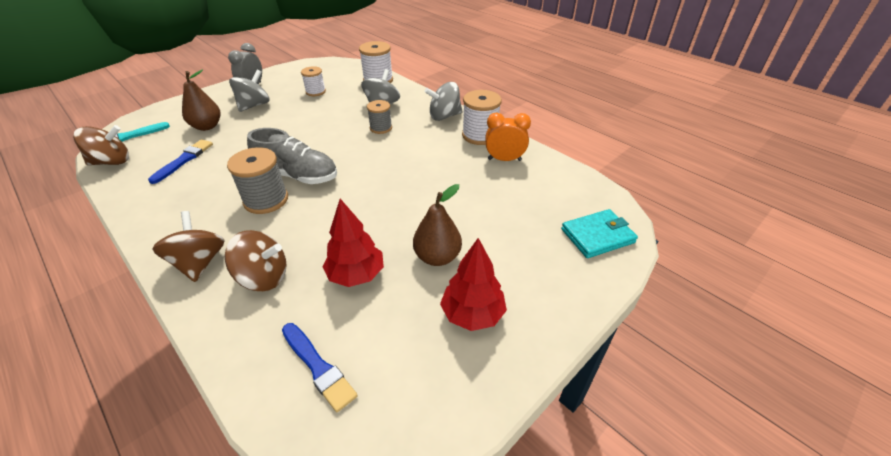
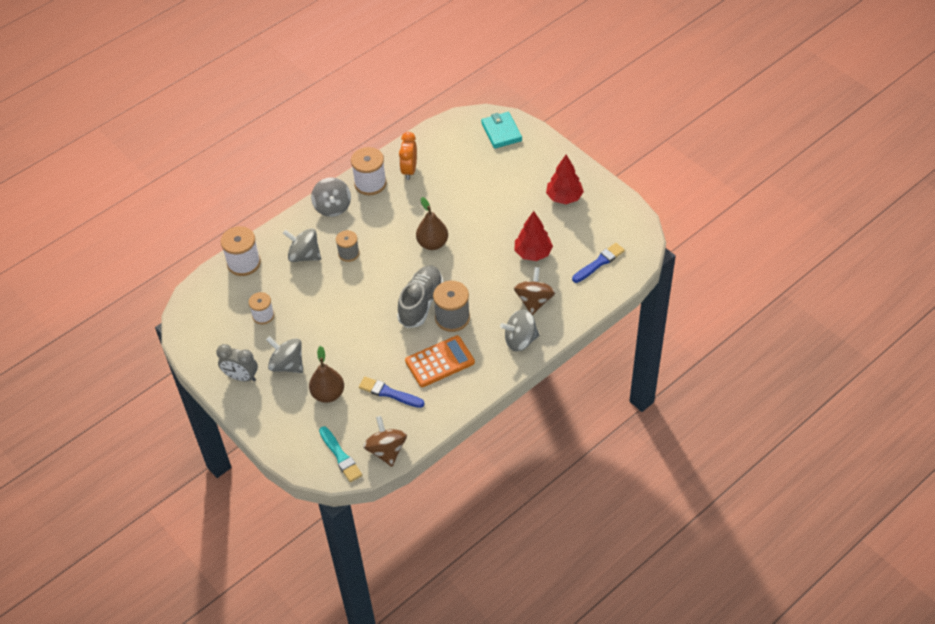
camera: 85 degrees left, 10 degrees up
(199, 263) = (520, 340): brown spinning top -> grey spinning top
(204, 192) = (440, 362): none -> orange calculator
(437, 257) = (518, 213): brown pear -> brown pear (432, 243)

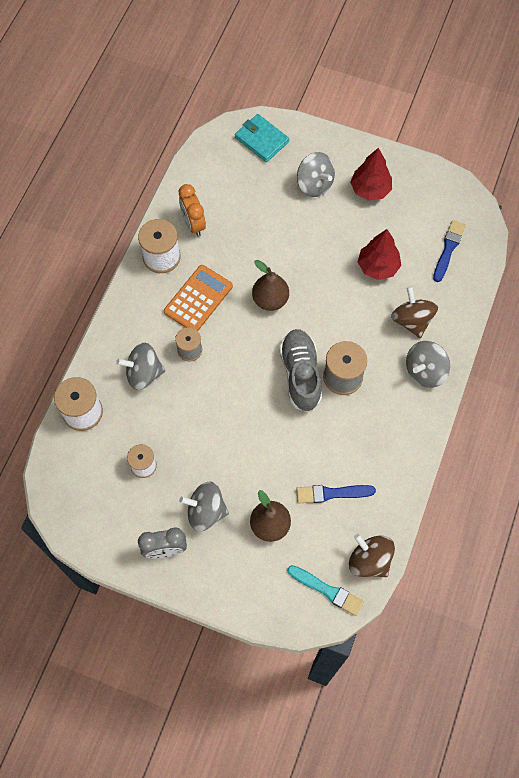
camera: 30 degrees left, 15 degrees up
(332, 207) = (138, 302): grey spinning top -> grey spinning top (314, 184)
(440, 362) = (361, 433): orange calculator -> orange calculator (198, 299)

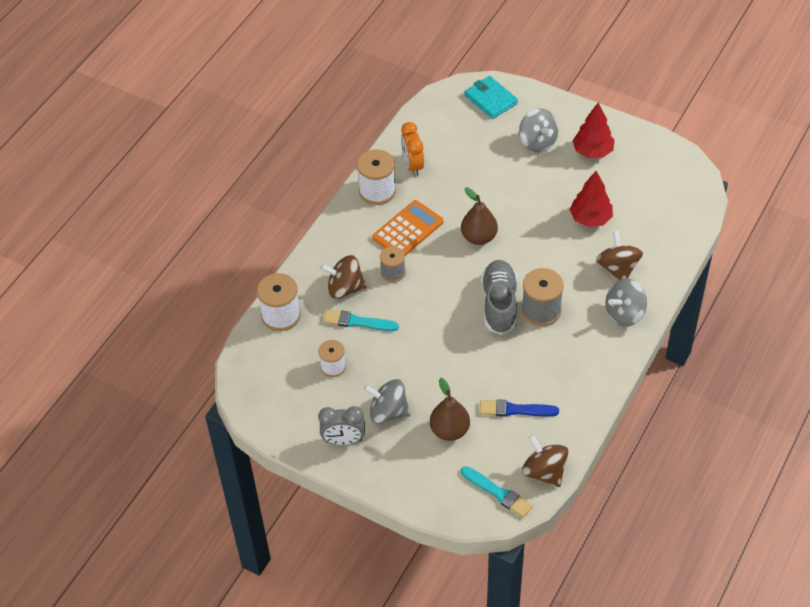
camera: 10 degrees right, 15 degrees down
(143, 373) = (345, 288): grey spinning top -> brown spinning top
(161, 411) = (357, 322): none -> turquoise brush
(448, 249) = (664, 210): blue brush -> none

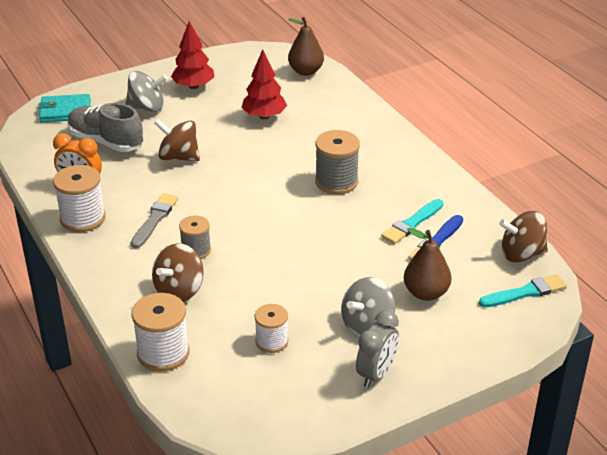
camera: 60 degrees left, 15 degrees down
(357, 322) = (232, 299): turquoise brush -> turquoise brush (412, 223)
(408, 230) = (155, 219): orange calculator -> grey brush
(479, 237) = (214, 182): brown pear -> brown pear (306, 71)
(499, 304) = (305, 202): grey shoe -> grey shoe (106, 141)
(617, 268) = (333, 125): brown spinning top -> brown spinning top (179, 157)
(624, 313) = (385, 141): grey spinning top -> none

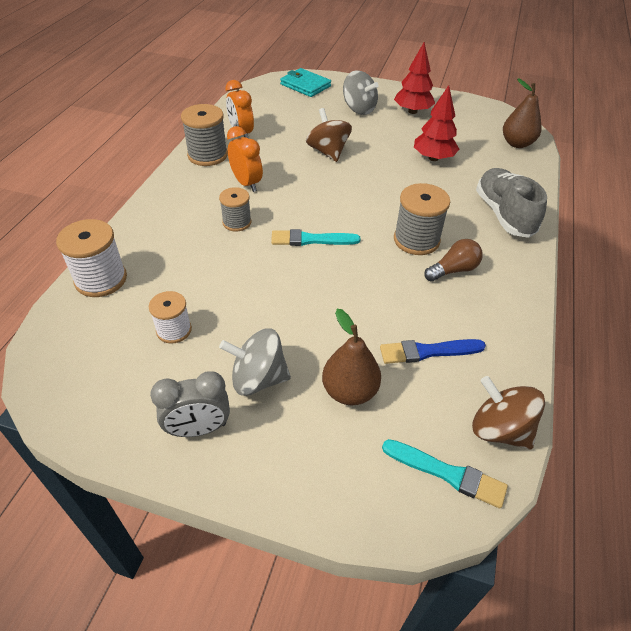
camera: 45 degrees right, 10 degrees up
(83, 218) = (207, 155): white spool -> grey spool
(106, 141) = (299, 116): grey shoe -> grey shoe (504, 214)
(155, 219) = (246, 183): grey brush -> orange clock
(179, 291) = (181, 243): brown spinning top -> none
(385, 186) = (453, 270): none -> brown light bulb
(412, 223) = (430, 318): turquoise brush -> turquoise brush (311, 240)

